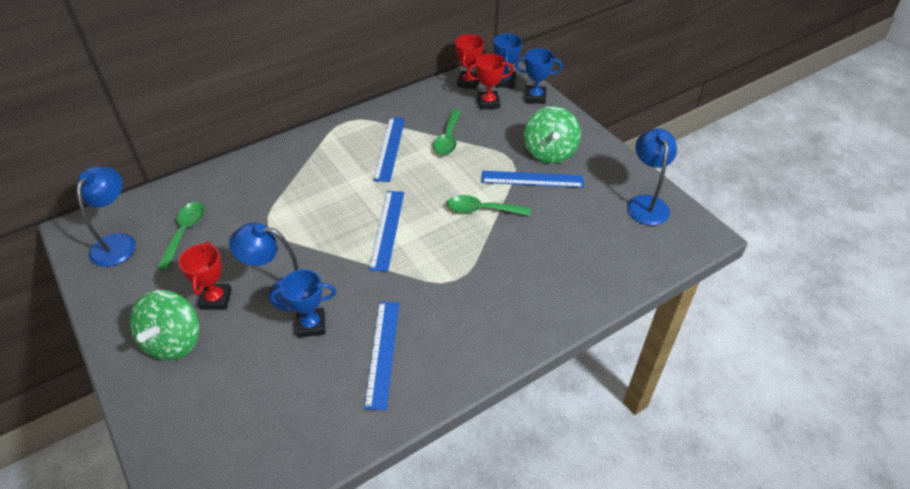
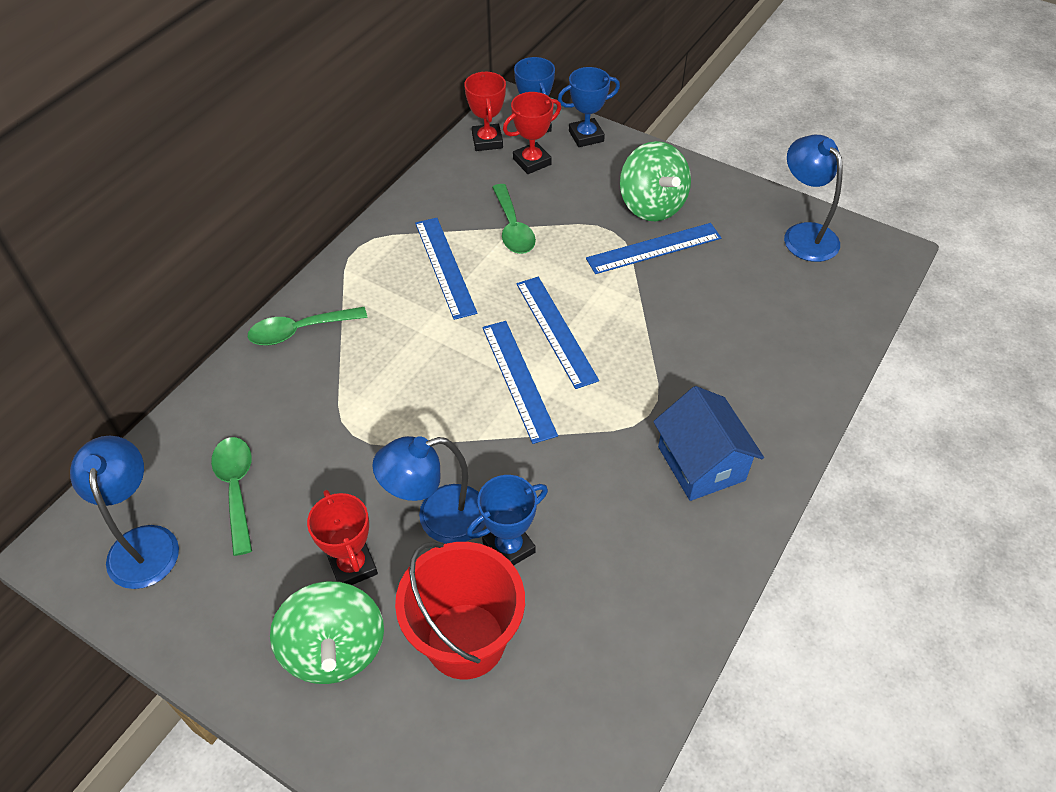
camera: 25 degrees left, 5 degrees up
(248, 368) = (465, 640): none -> red bucket
(382, 353) = (625, 545): blue ruler -> blue ruler (556, 330)
(468, 322) = (701, 463): none -> blue house
(482, 210) = (620, 310): green spoon -> green spoon (300, 331)

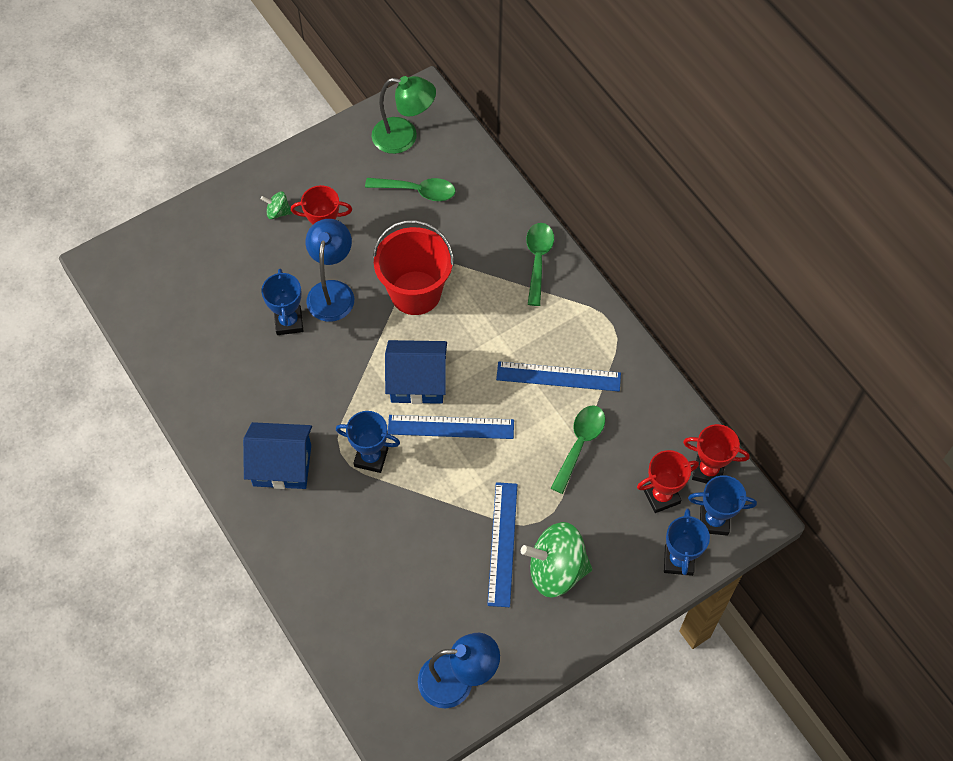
camera: 115 degrees right, 10 degrees up
(143, 542) = (404, 137): blue lamp -> green lamp
(334, 649) = (278, 212): green spinning top -> green spinning top, size x0.46
(465, 640) = (243, 277): red bucket -> red bucket (415, 293)
(513, 228) = (580, 444): green spoon -> green spoon turned 105 degrees clockwise
(518, 380) = (417, 382): blue ruler -> blue house
(532, 162) = (661, 496): red trophy -> red trophy turned 75 degrees clockwise
(635, 384) = (371, 457): none -> blue trophy

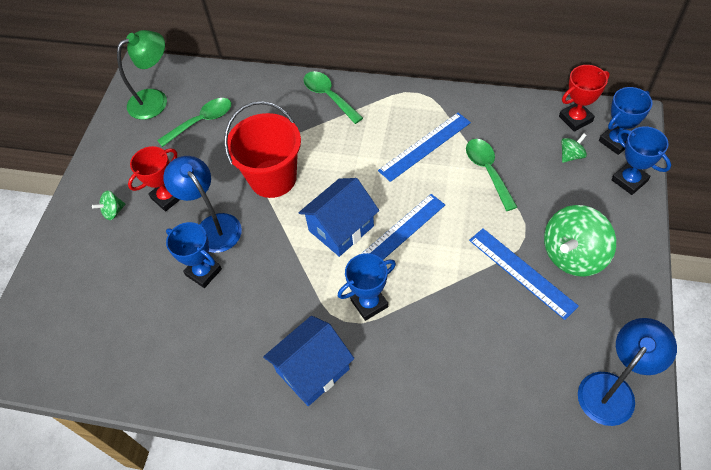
camera: 40 degrees left, 5 degrees down
(661, 496) = (571, 155): red trophy -> green spinning top

